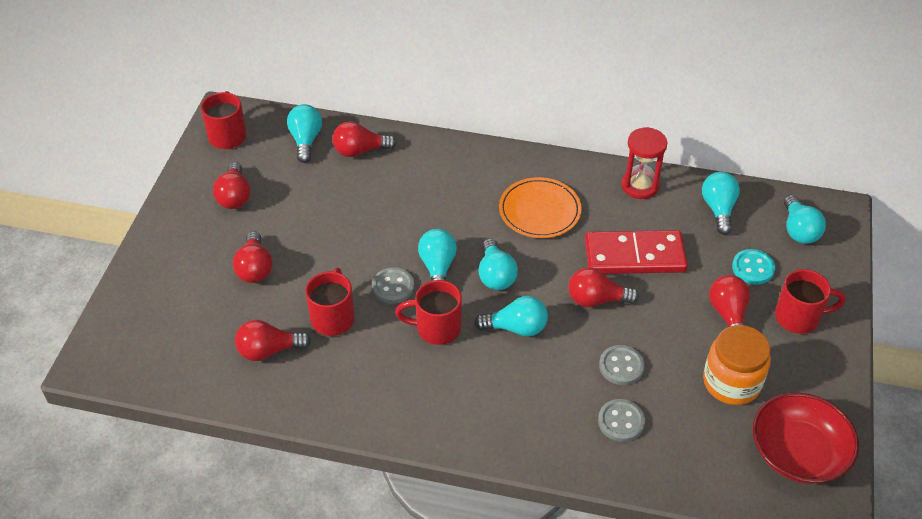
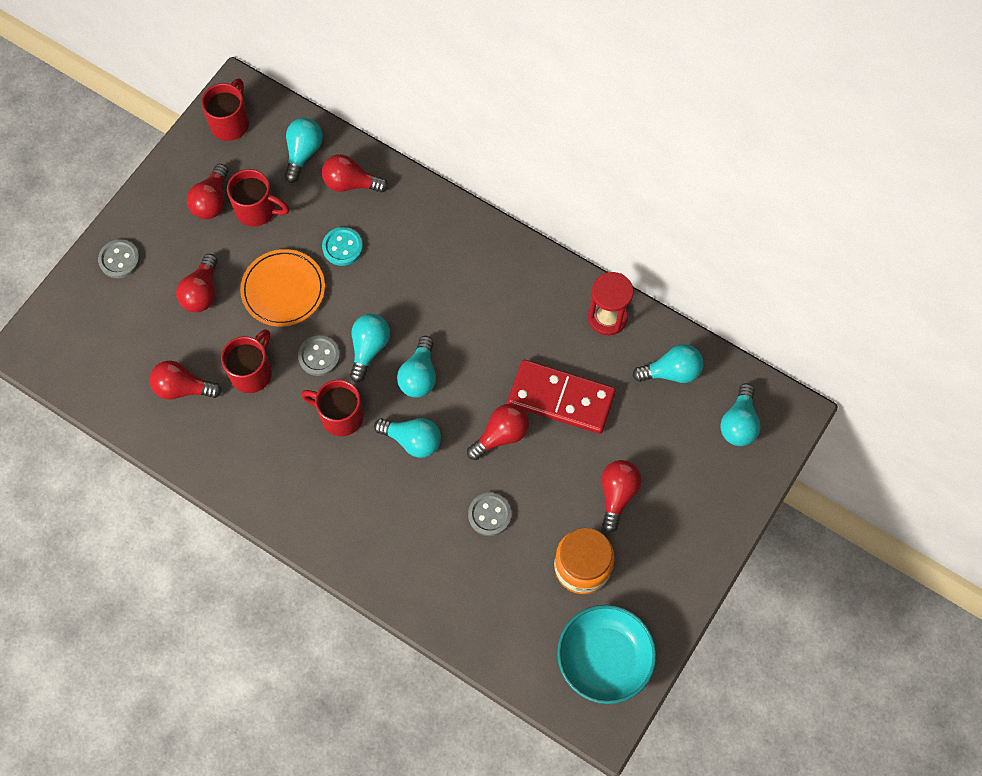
camera: 20 degrees right, 20 degrees up
(539, 211) = (494, 315): orange plate -> orange plate (283, 289)
(596, 300) = (501, 435): red light bulb -> red light bulb turned 120 degrees clockwise
(621, 421) = (462, 571): grey button -> grey button (119, 260)
(718, 209) = (671, 372): turquoise light bulb -> turquoise light bulb turned 60 degrees clockwise
(753, 268) = (669, 451): turquoise button -> turquoise button (342, 247)
(798, 317) = (683, 521): red mug -> red mug (257, 210)
(798, 453) = (604, 659): red bowl -> turquoise bowl

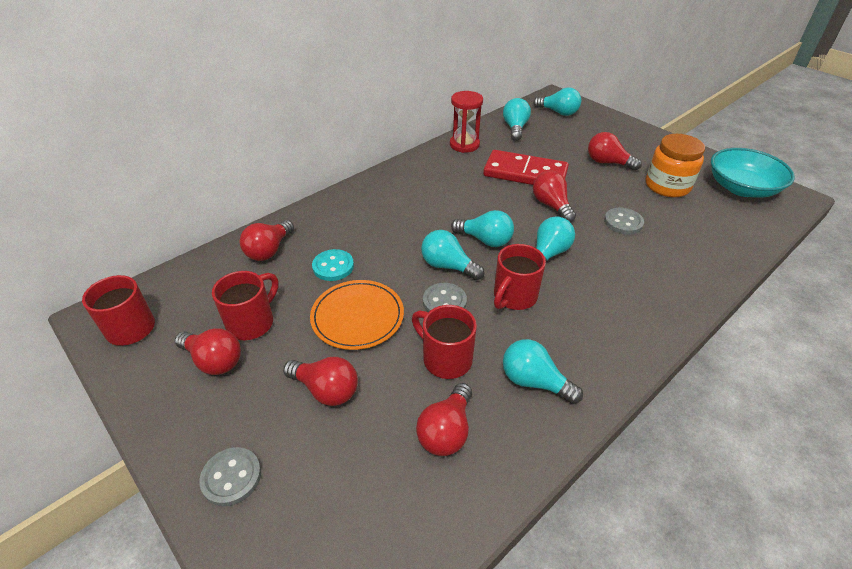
camera: 75 degrees left, 25 degrees down
(303, 153) = (212, 277): turquoise light bulb -> turquoise light bulb (534, 382)
(561, 399) = (525, 173): red domino -> red domino turned 75 degrees clockwise

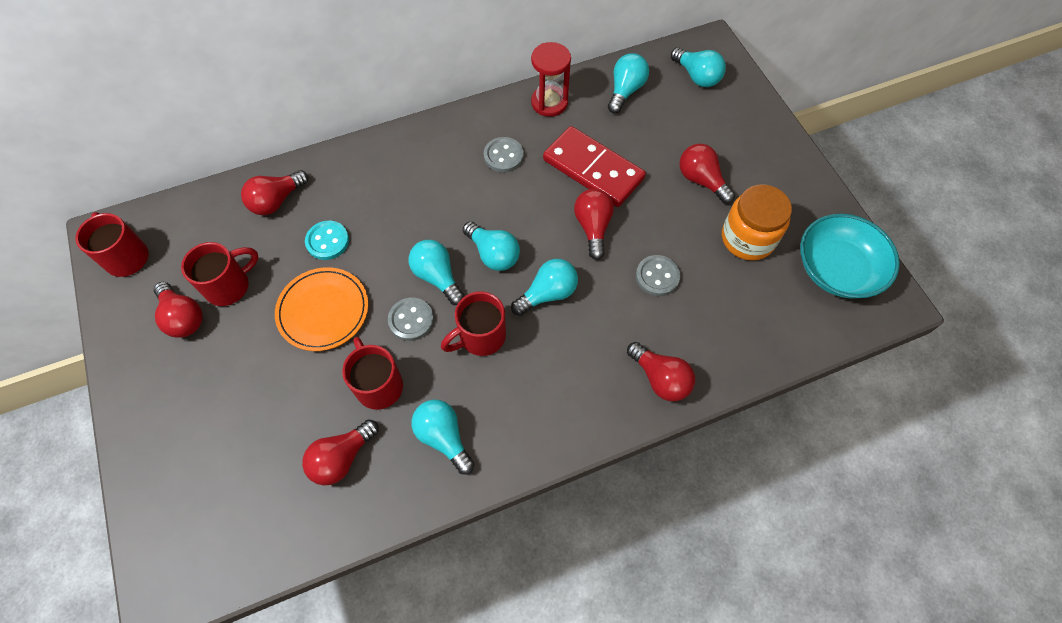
camera: 20 degrees right, 20 degrees up
(231, 477) = (159, 436): grey button -> grey button (503, 156)
(326, 390) = (262, 381): red light bulb -> red light bulb (660, 378)

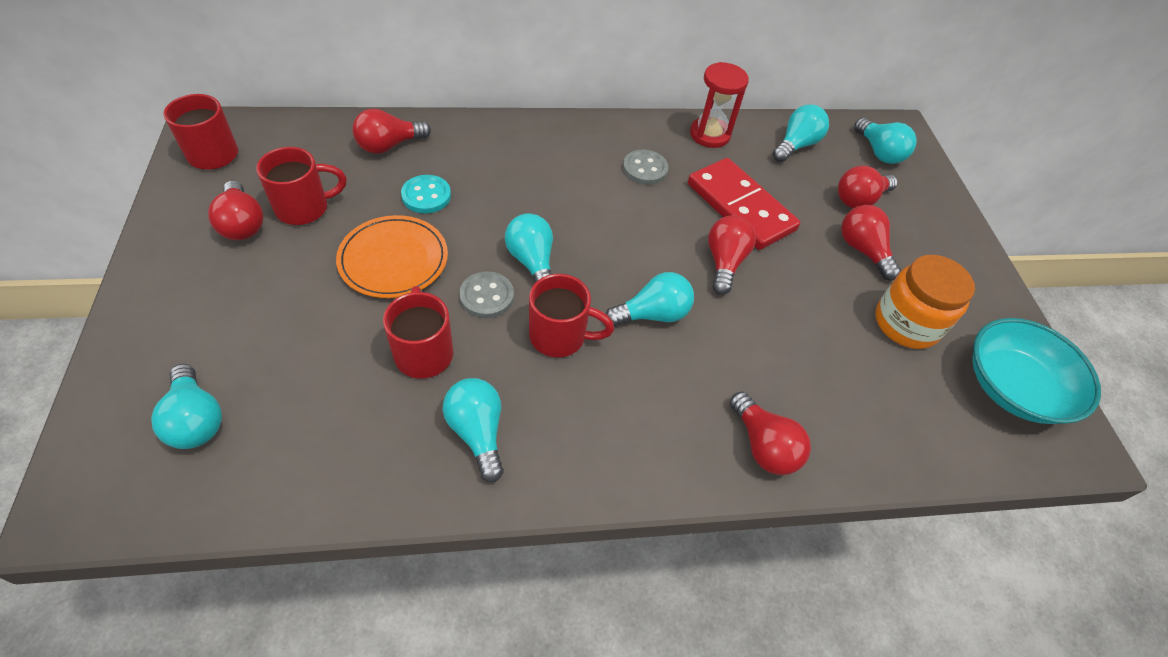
camera: 10 degrees right, 10 degrees down
(342, 458) = (349, 418): red light bulb -> red light bulb (859, 199)
(480, 337) = (560, 336): red mug -> red mug turned 150 degrees counterclockwise
(493, 254) = (603, 257): turquoise light bulb -> turquoise light bulb (196, 419)
(657, 276) = (787, 333): grey button -> none

